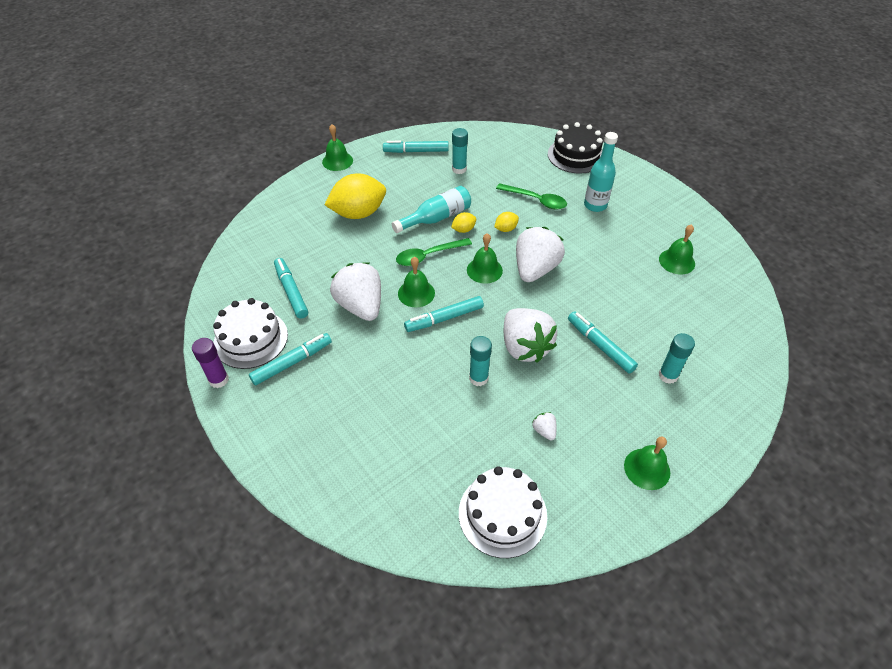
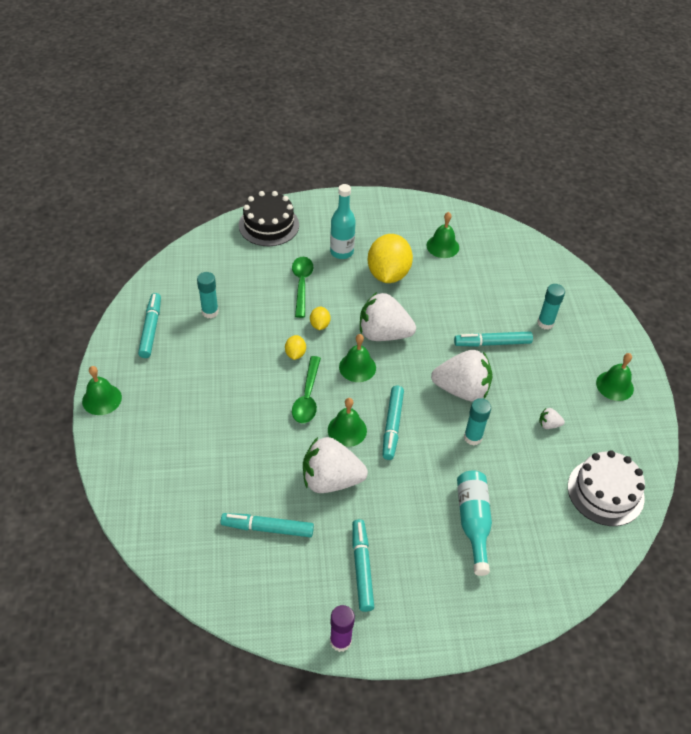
camera: 60 degrees left, 0 degrees up
(251, 339) = (306, 591): white cake -> none
(358, 213) = (201, 421): yellow lemon -> yellow lemon (388, 274)
(416, 151) = (151, 329): turquoise marker -> turquoise marker turned 150 degrees clockwise
(436, 218) = (262, 365): turquoise bottle -> turquoise bottle (473, 522)
(535, 269) = (383, 334): white strawberry -> white strawberry turned 45 degrees counterclockwise
(536, 200) = (301, 284): green spoon -> green spoon turned 60 degrees counterclockwise

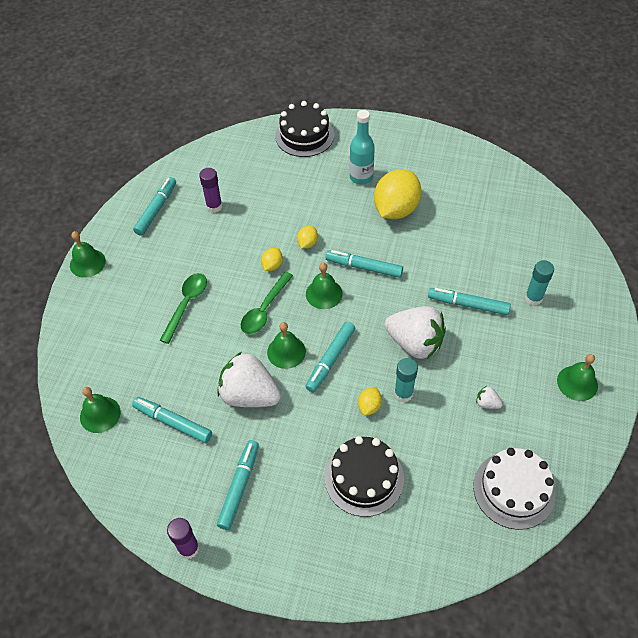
camera: 25 degrees right, 5 degrees up
(210, 312) = (214, 206): turquoise glue stick -> purple glue stick
(301, 284) = (309, 200): green spoon -> green spoon (186, 304)
(383, 334) = (364, 267): white strawberry -> turquoise marker
(442, 246) = (463, 194): green bell -> green bell (100, 414)
(447, 457) = (369, 406): none -> yellow lemon
(473, 522) = (364, 478): turquoise bottle -> black cake

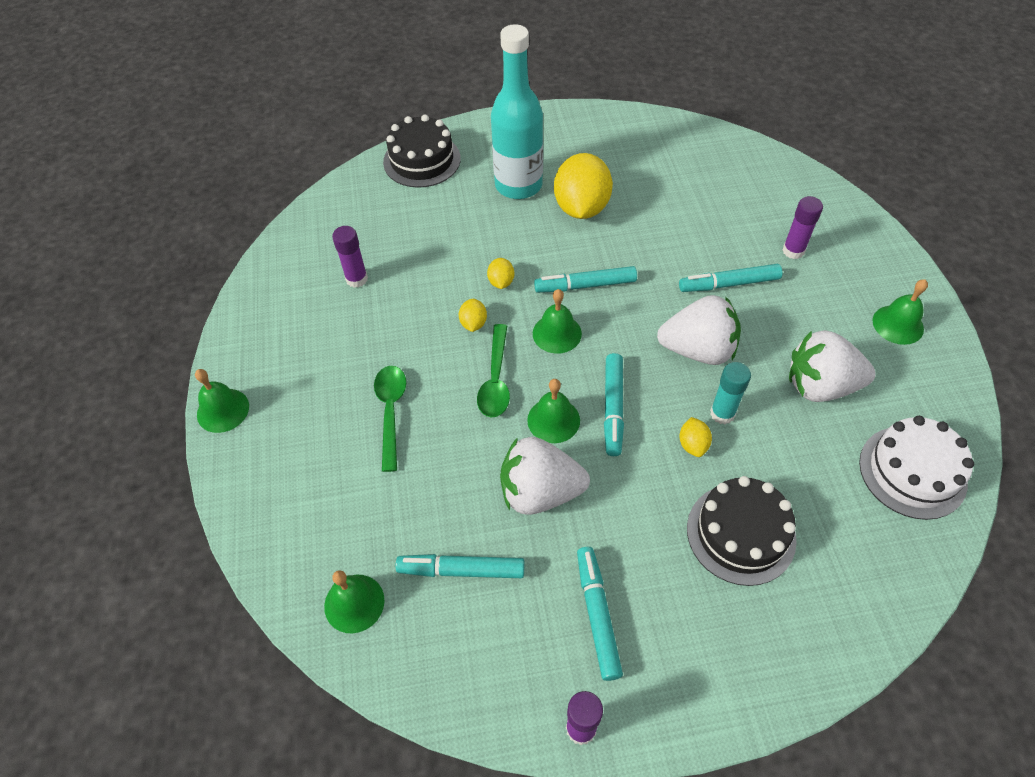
camera: 25 degrees left, 0 degrees up
(156, 209) = (281, 309): turquoise marker -> none
(361, 177) = (518, 185): turquoise bottle -> turquoise bottle, size x1.57
(487, 403) = (820, 386): white strawberry -> white strawberry, size x2.43
(533, 298) = (793, 251): turquoise glue stick -> purple glue stick

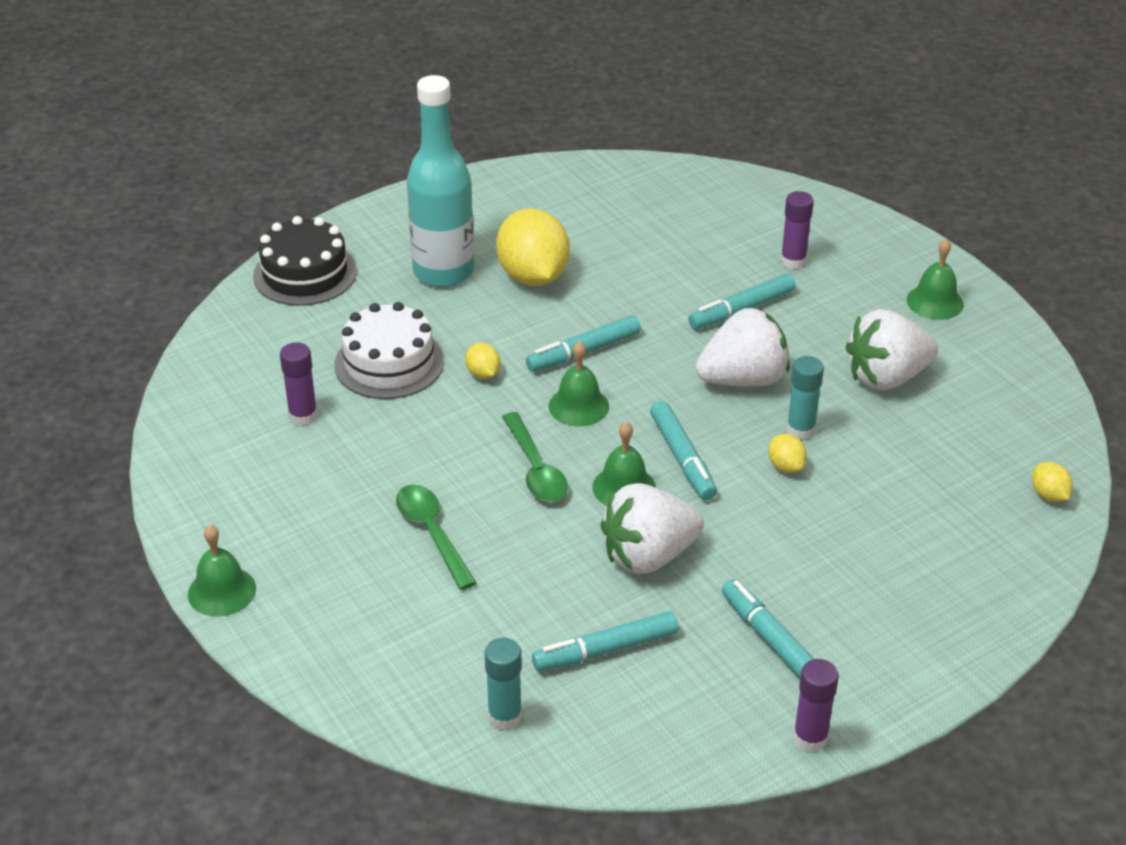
camera: 25 degrees left, 15 degrees down
(354, 603) = (505, 716): green bell -> turquoise glue stick
(473, 323) = (476, 422): yellow lemon -> yellow lemon (1048, 495)
(741, 533) = (876, 528): black cake -> none
(912, 472) = (1013, 426): white cake -> white cake (389, 363)

